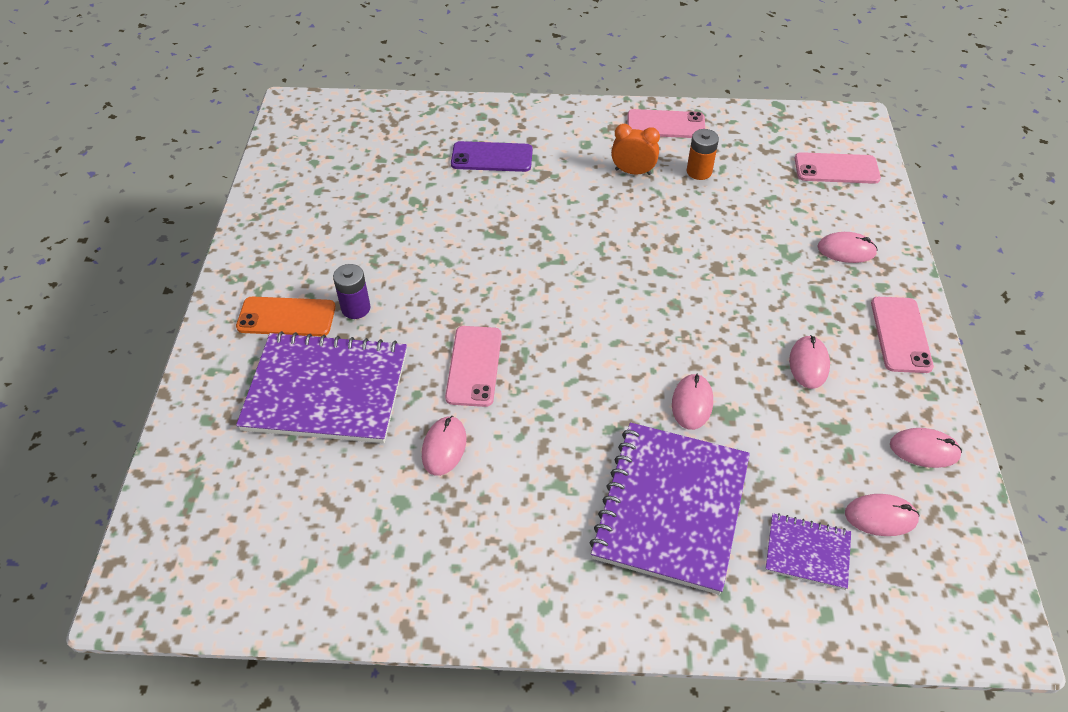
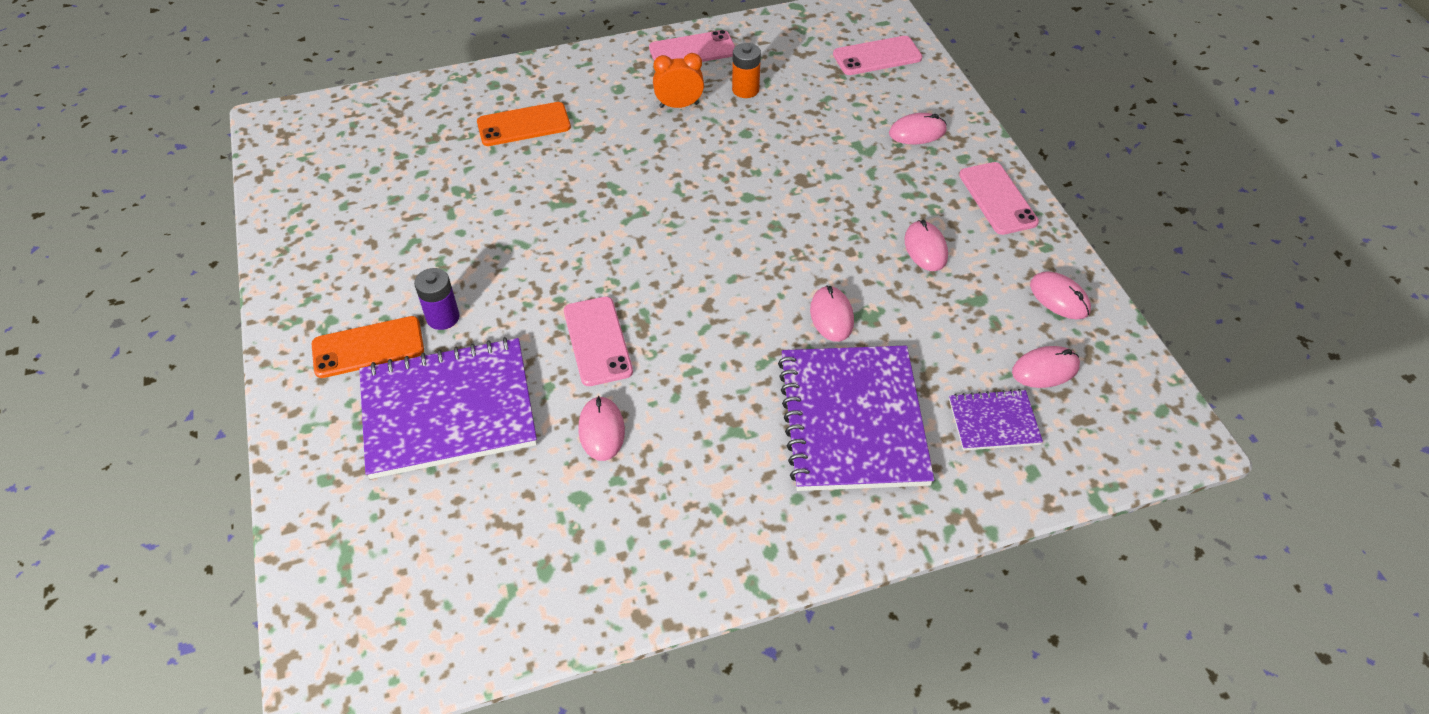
camera: 20 degrees left, 0 degrees up
(492, 157) = (524, 125): purple phone -> orange phone
(924, 450) = (1059, 298): pink mouse -> pink mouse turned 60 degrees clockwise

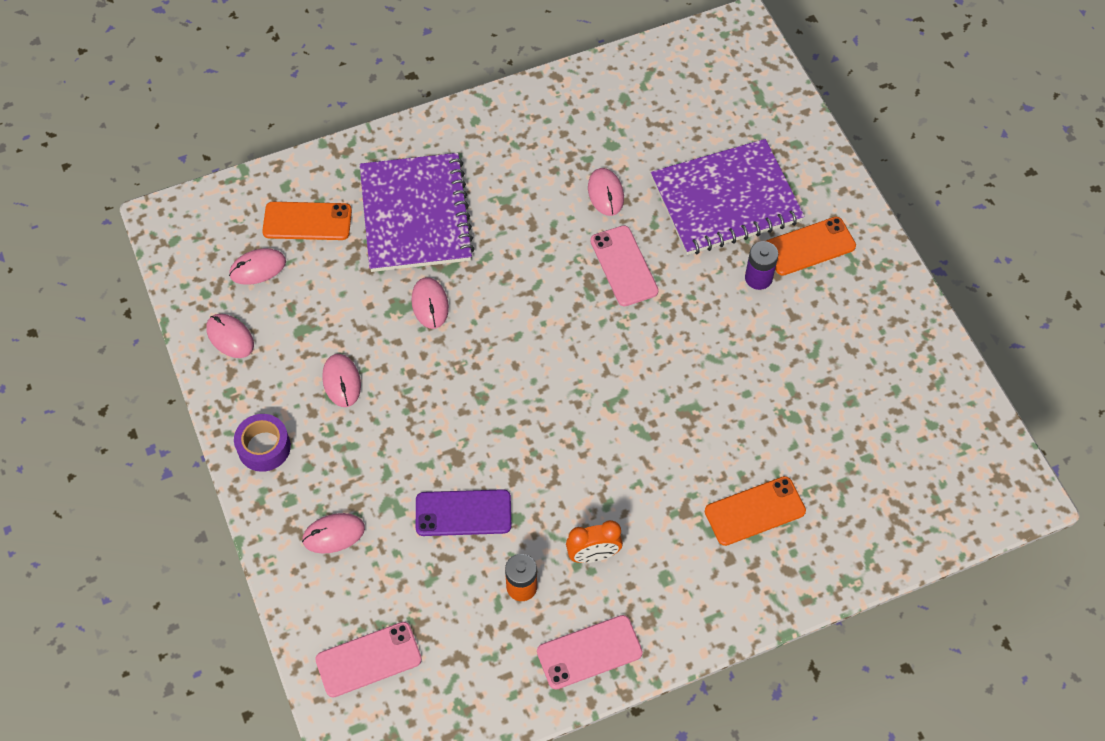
camera: 175 degrees right, 10 degrees up
(796, 139) = (463, 513): none -> purple phone
(993, 422) = (307, 221): purple notebook -> orange phone
(997, 198) = (264, 447): pink phone -> purple tape

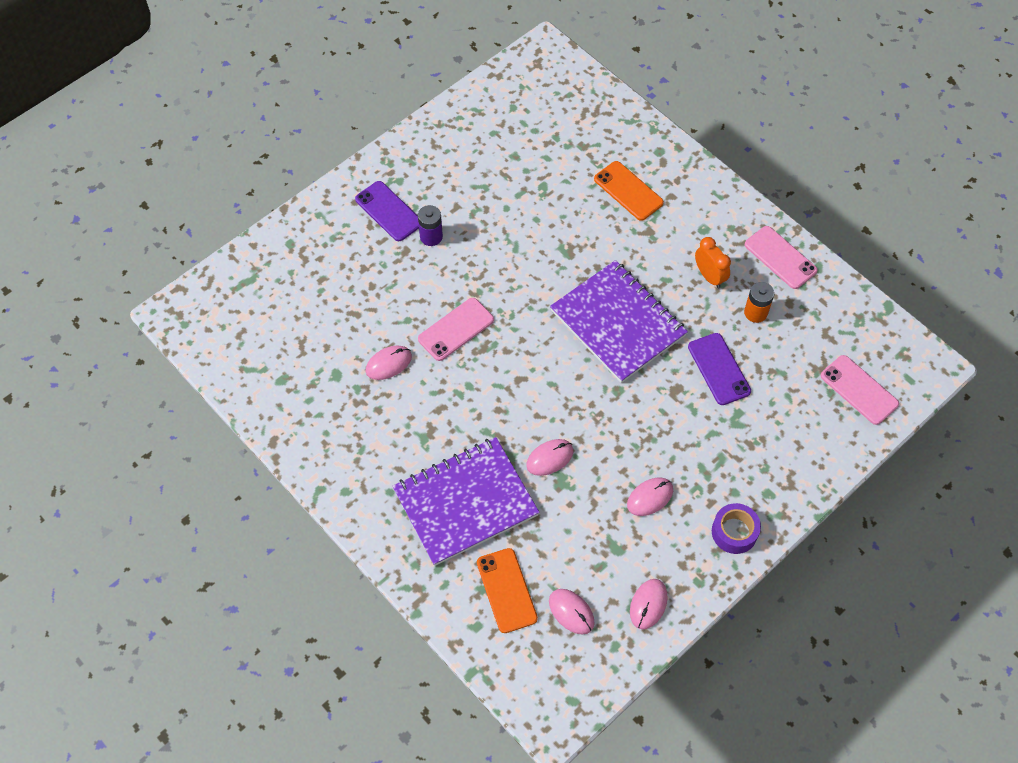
camera: 110 degrees left, 0 degrees up
(333, 534) = (779, 451): pink mouse -> none
(726, 200) = (364, 277): purple notebook -> purple notebook (618, 323)
(809, 246) = (388, 211): orange phone -> purple phone

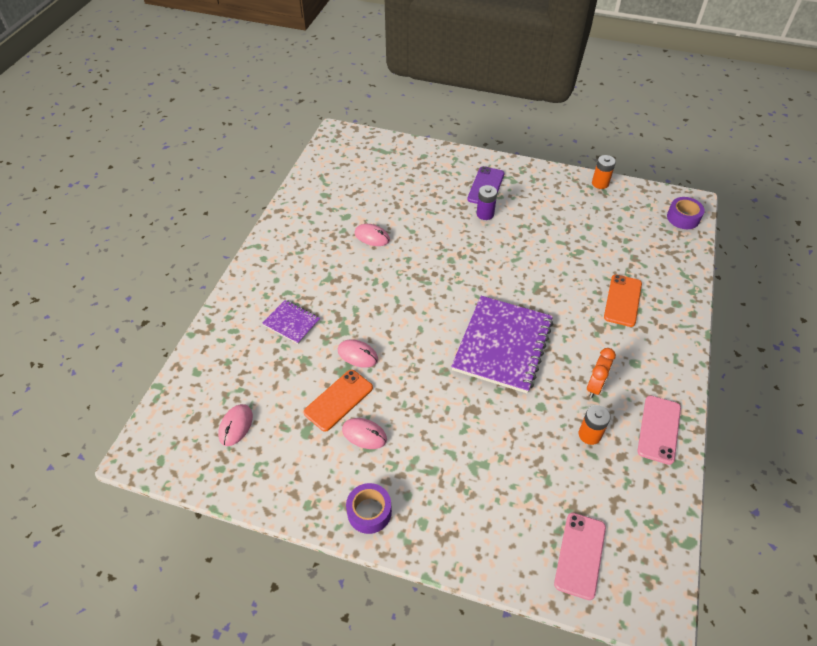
camera: 60 degrees right, 10 degrees down
(456, 329) = (424, 257): pink phone -> none
(461, 106) = (600, 183): none -> orange battery
(465, 502) = (291, 323): purple notebook -> purple notebook, size x0.48
(506, 590) = (234, 377): orange phone -> orange phone (338, 400)
(559, 71) = (683, 218): none -> purple tape
(648, 604) = (268, 476): pink mouse -> none
(719, 369) = (515, 431): purple phone -> none

